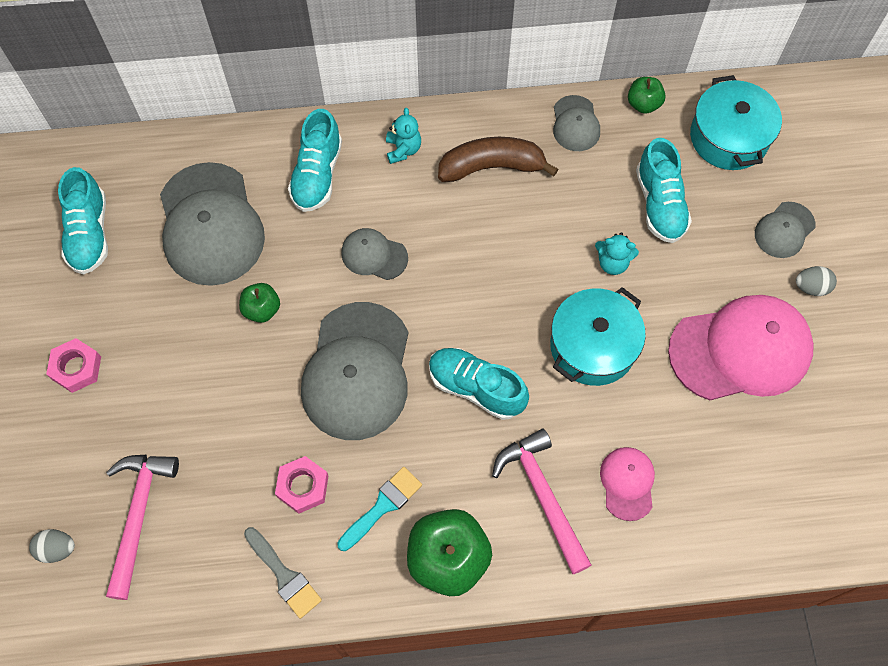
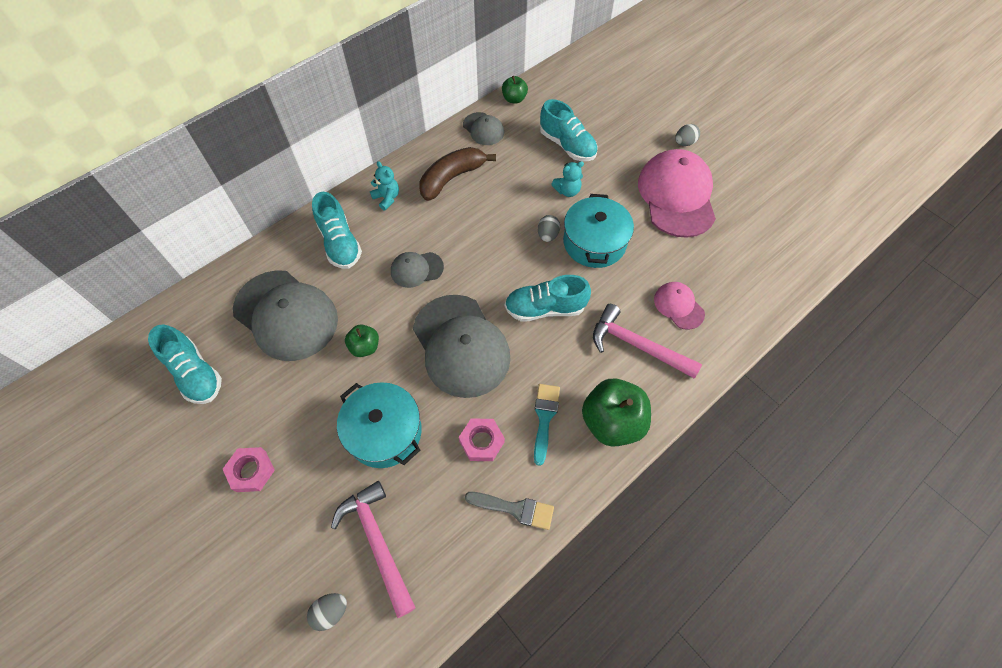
camera: 35 degrees left, 5 degrees down
(546, 304) = (547, 235): none -> grey egg
(729, 137) = (576, 92): turquoise pot -> turquoise pot (384, 432)
(740, 350) = (676, 196): pink cap -> pink cap turned 45 degrees counterclockwise
(784, 230) = (645, 122): grey cap -> none

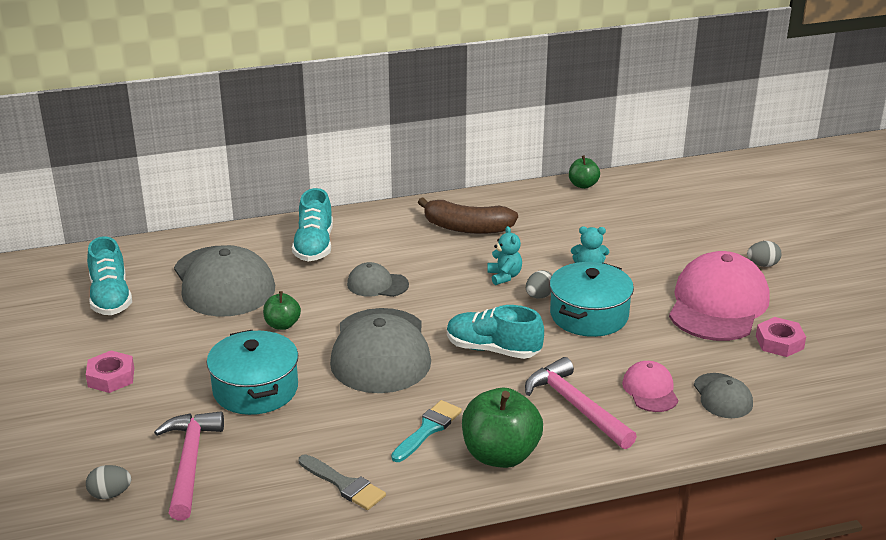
camera: 25 degrees right, 30 degrees down
(387, 198) = (386, 226): turquoise teddy bear -> turquoise teddy bear (504, 276)
(452, 178) = (466, 228): brown banana -> brown banana turned 150 degrees counterclockwise
(481, 441) = (348, 426): pink nut -> pink nut (779, 342)
(483, 129) = (530, 200): grey cap -> grey cap (722, 396)
(567, 145) = (617, 234): turquoise shoe -> none

